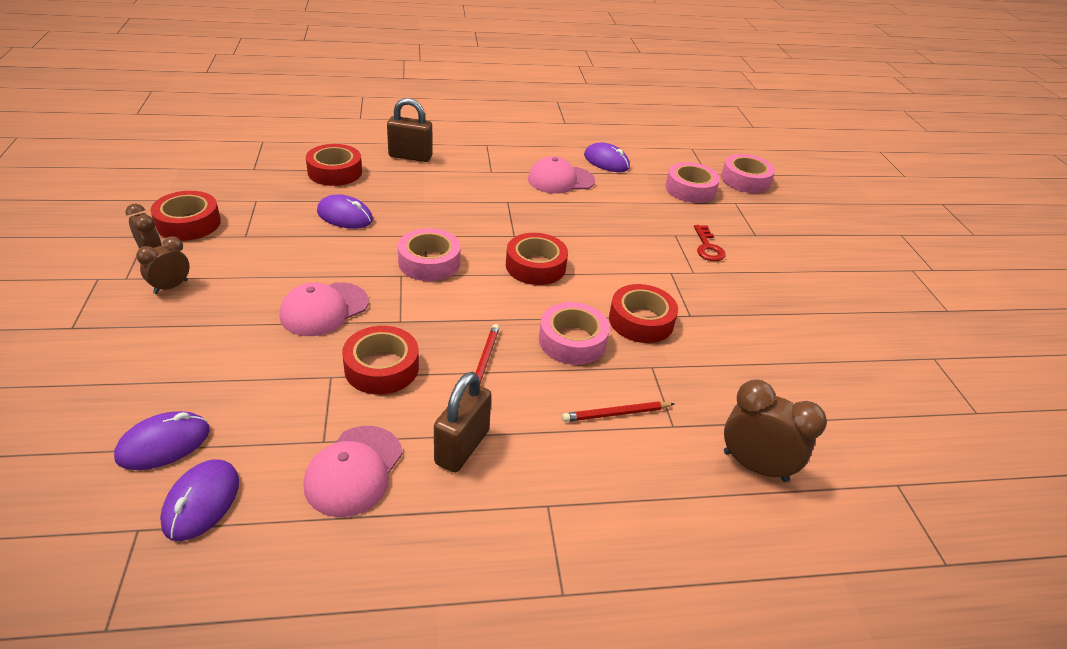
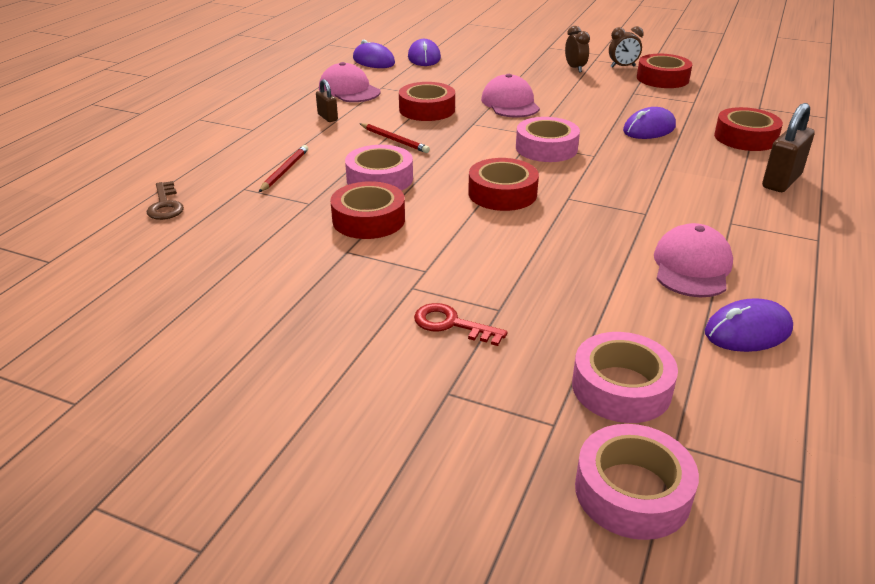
camera: 125 degrees right, 5 degrees down
(462, 447) = (327, 117): brown padlock -> brown padlock, size x0.56
(755, 466) = (165, 205): brown clock -> brown key

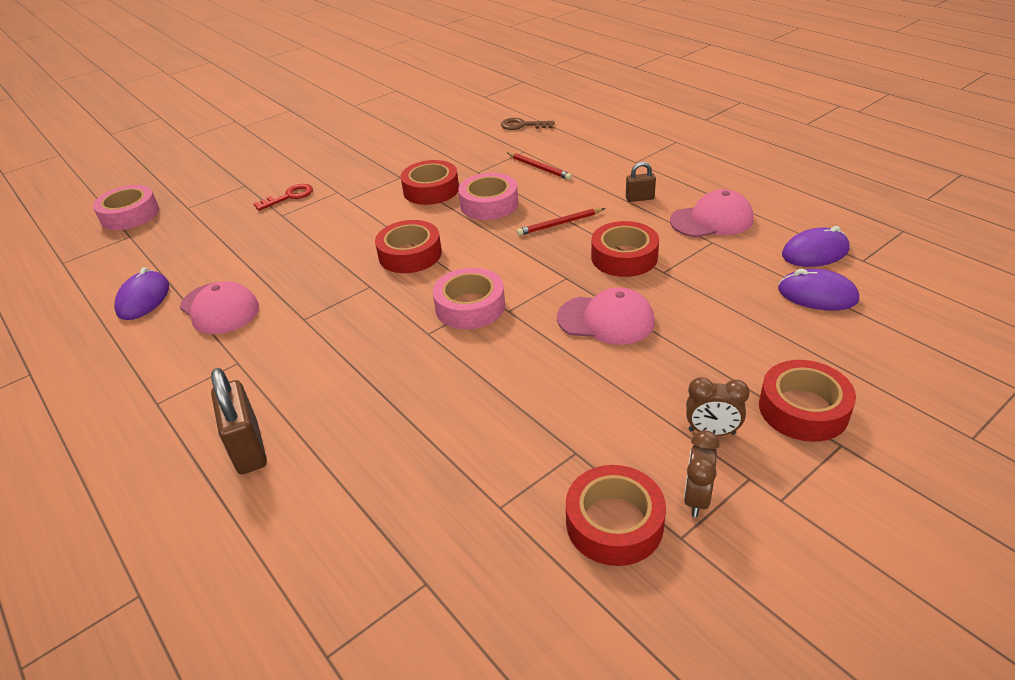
camera: 120 degrees right, 5 degrees up
(621, 387) = (177, 234): pink tape -> none
(649, 129) = (452, 406): purple mouse -> none
(745, 138) = (356, 488): red tape -> red tape (803, 409)

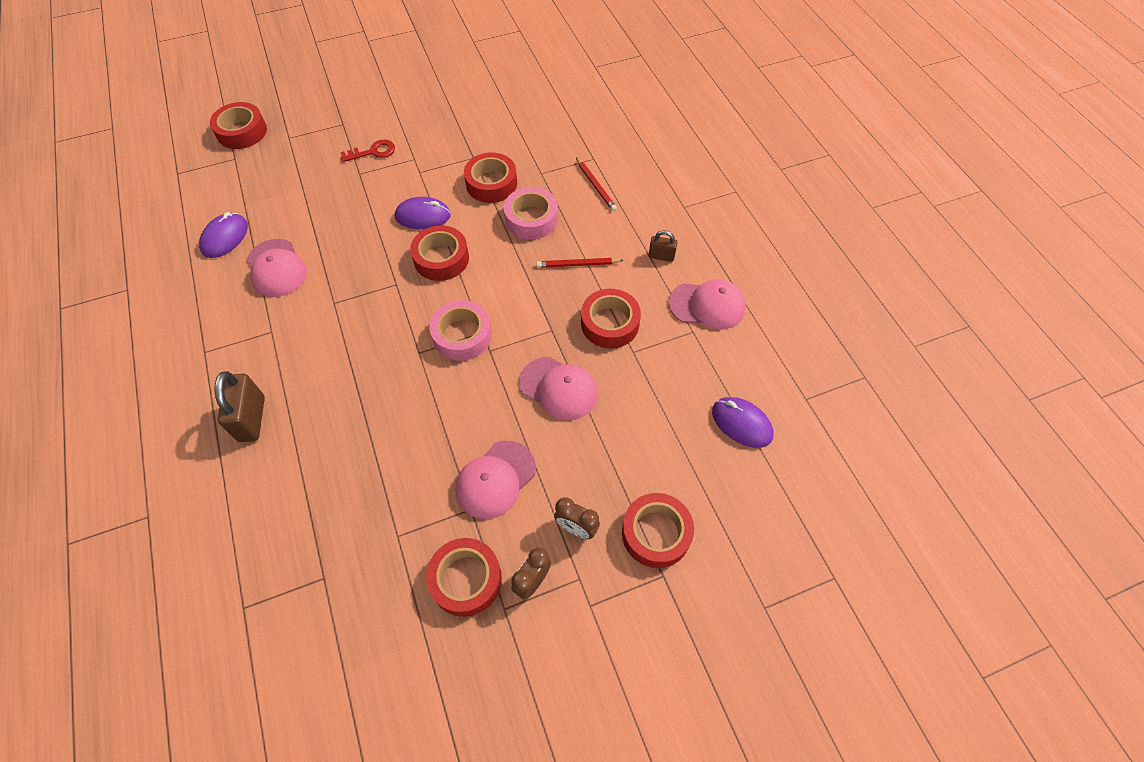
camera: 15 degrees right, 20 degrees up
(130, 215) = (242, 132): pink tape -> red tape
(522, 125) = (609, 121): brown key -> none
(587, 416) = (495, 479): none -> pink cap
(815, 252) = (771, 375): purple mouse -> purple mouse (423, 216)

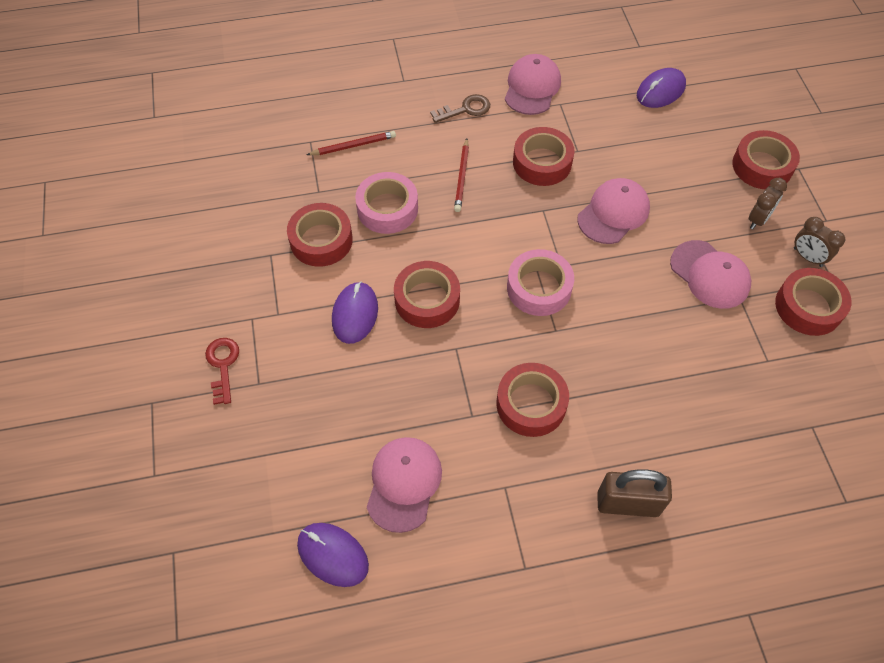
camera: 80 degrees left, 0 degrees up
(242, 132) = (115, 544): red tape -> red tape (531, 404)
(276, 268) = (404, 484): pink cap -> pink cap turned 60 degrees counterclockwise
(661, 256) = (465, 109): brown padlock -> brown key

